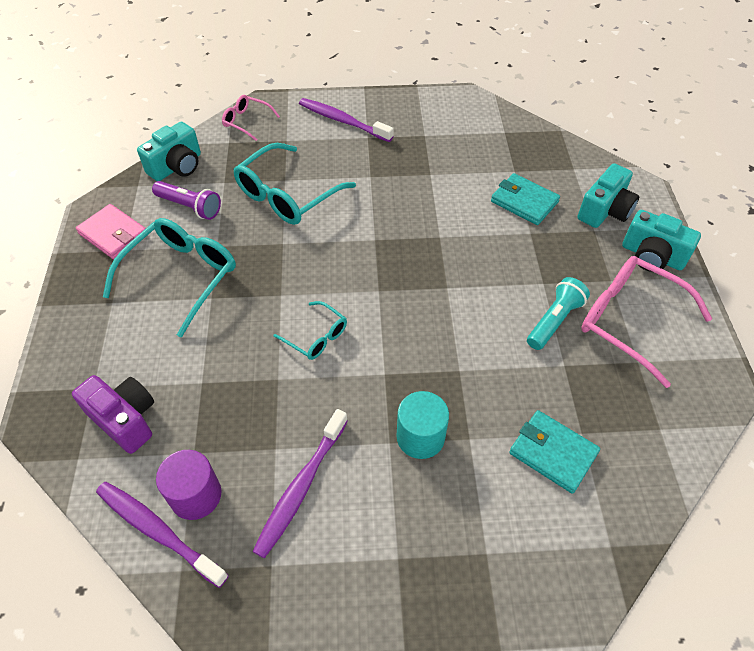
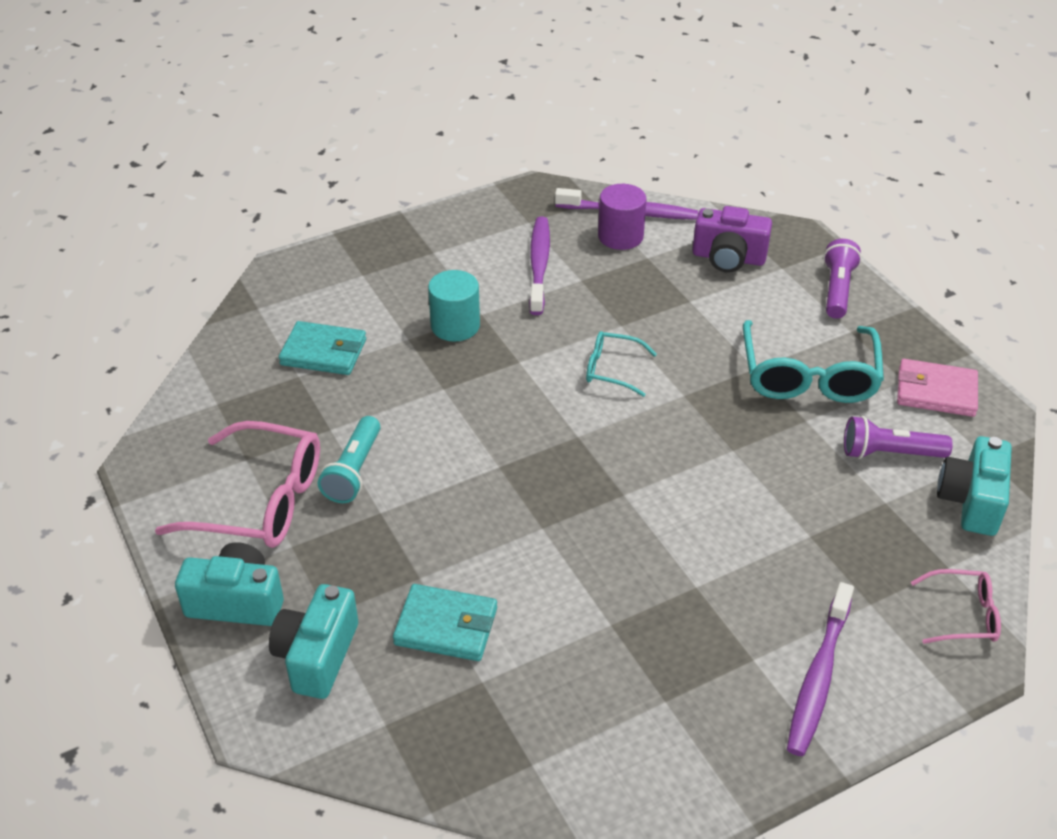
camera: 155 degrees right, 10 degrees down
(77, 344) = (837, 290): none -> purple flashlight
(287, 195) = (785, 513): turquoise glasses -> none
(342, 121) = (818, 677): purple toothbrush -> purple toothbrush turned 105 degrees clockwise

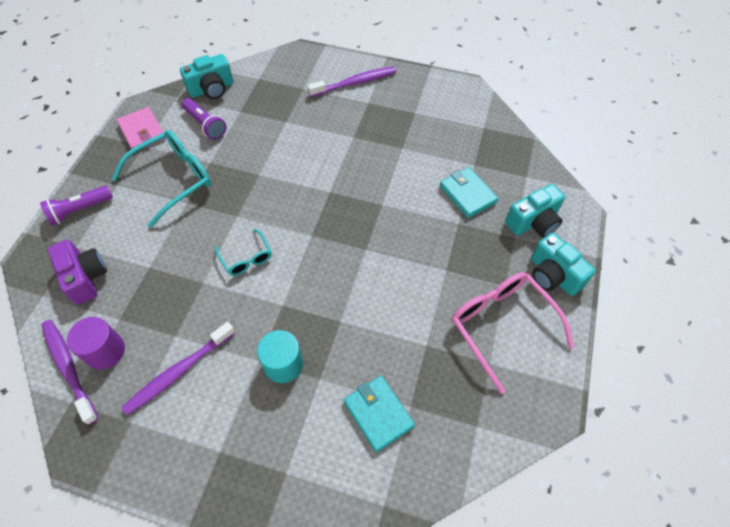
camera: 135 degrees left, 15 degrees up
(353, 471) = (438, 305): turquoise flashlight -> none
(963, 615) = (280, 64): pink glasses -> none

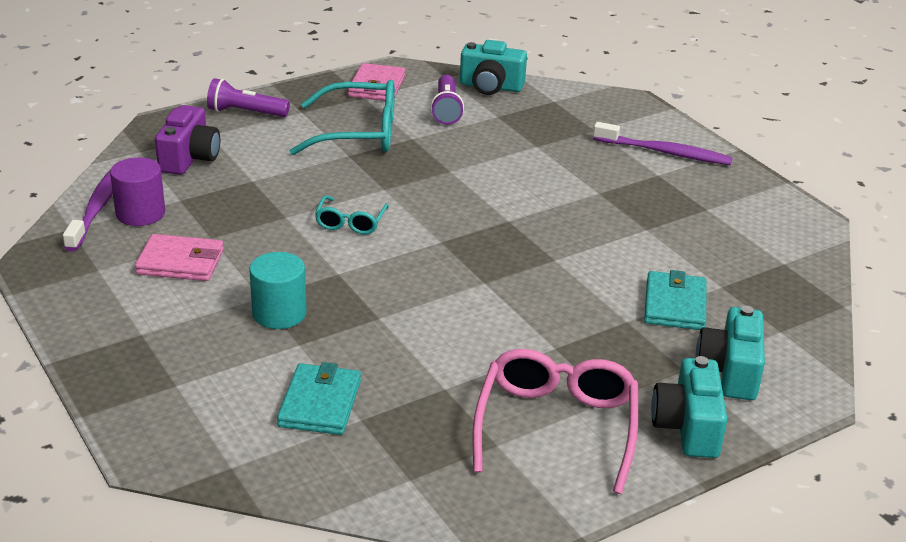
camera: 40 degrees right, 25 degrees down
(178, 372) = (180, 262): purple toothbrush -> pink wallet
(533, 222) = (730, 372): turquoise camera -> turquoise camera turned 90 degrees clockwise

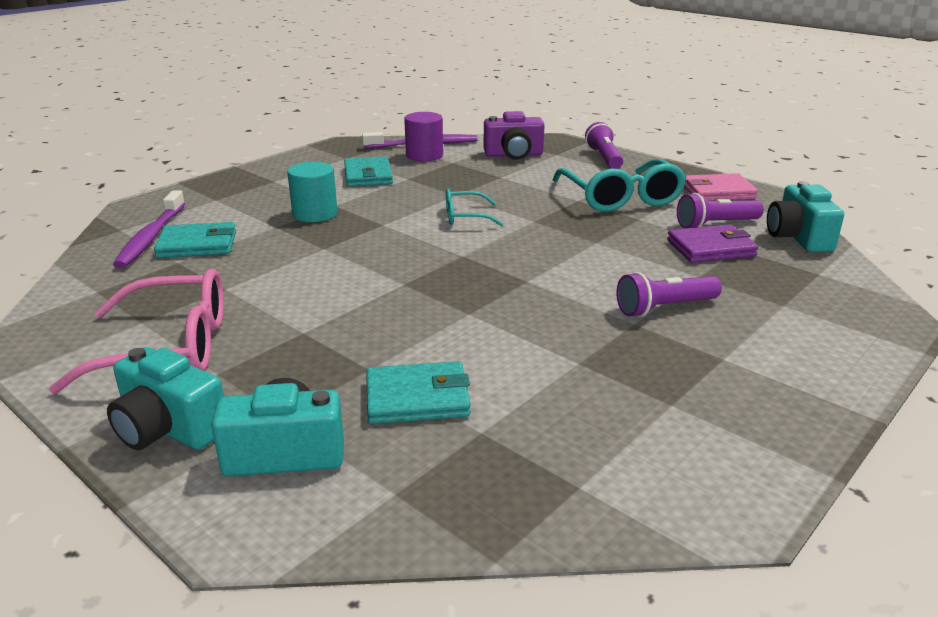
camera: 75 degrees right, 5 degrees down
(180, 262) = (368, 176): pink wallet -> turquoise wallet
(490, 126) = (710, 248): none -> purple wallet
(581, 174) = (664, 308): none -> purple flashlight
(665, 152) = (788, 358): purple toothbrush -> purple toothbrush (151, 237)
(687, 427) = (169, 429): turquoise camera -> turquoise camera turned 135 degrees counterclockwise

